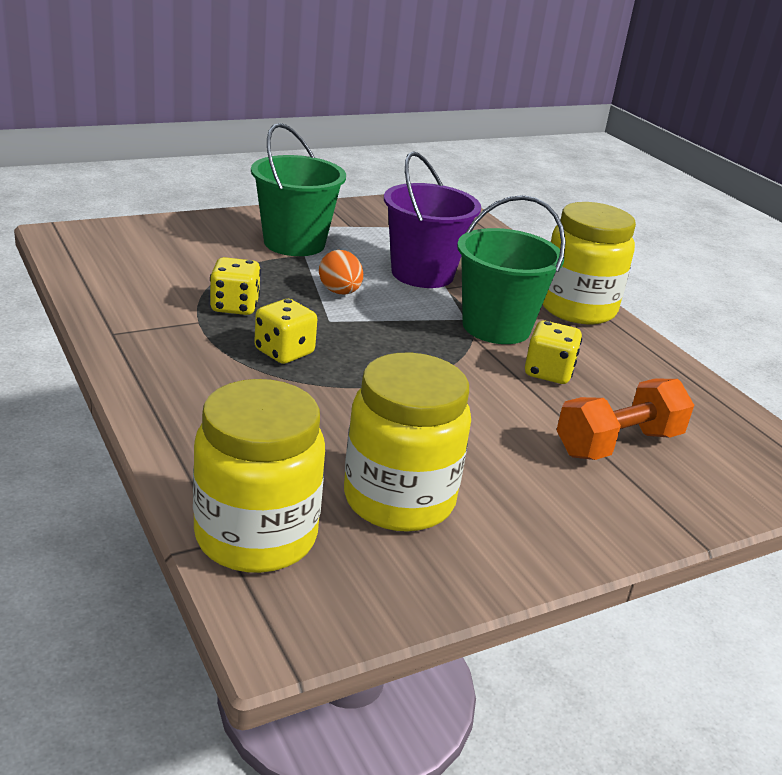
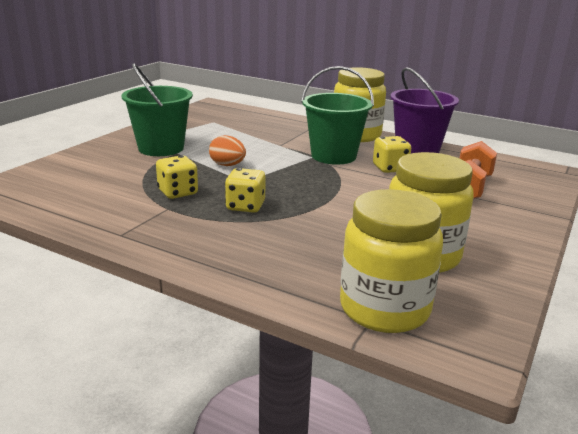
camera: 30 degrees left, 5 degrees down
(422, 274) = (257, 142): purple bucket -> purple bucket (417, 149)

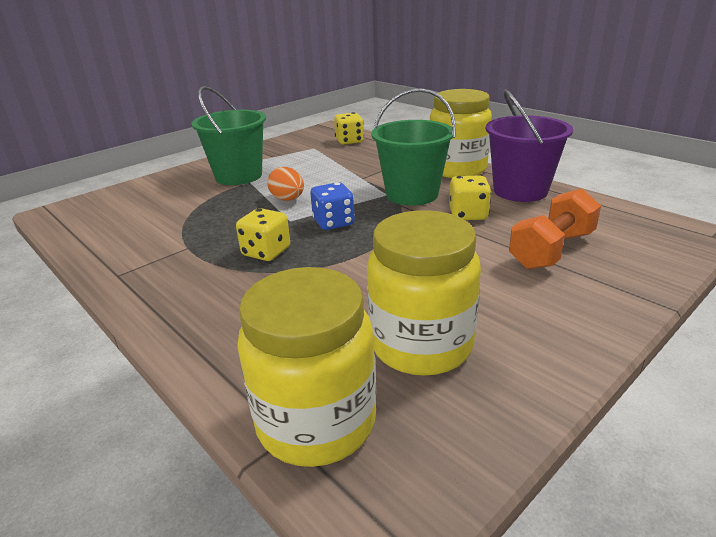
camera: 20 degrees right, 5 degrees up
(178, 192) = (212, 229): yellow dice -> yellow dice (349, 141)
(285, 181) = (333, 223): none -> blue dice

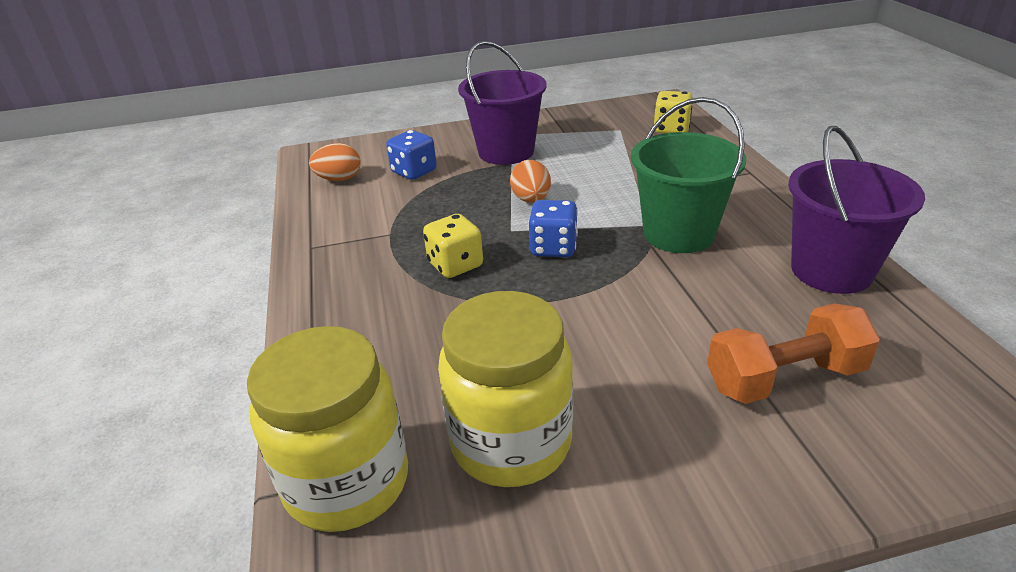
camera: 30 degrees right, 5 degrees up
(101, 223) = (339, 179): none -> orange egg
(170, 203) = (414, 172): none -> blue dice
(238, 176) = (506, 152): green bucket -> purple bucket
(457, 169) = (774, 210): yellow jar -> none
(468, 214) = (722, 286): yellow dice -> none

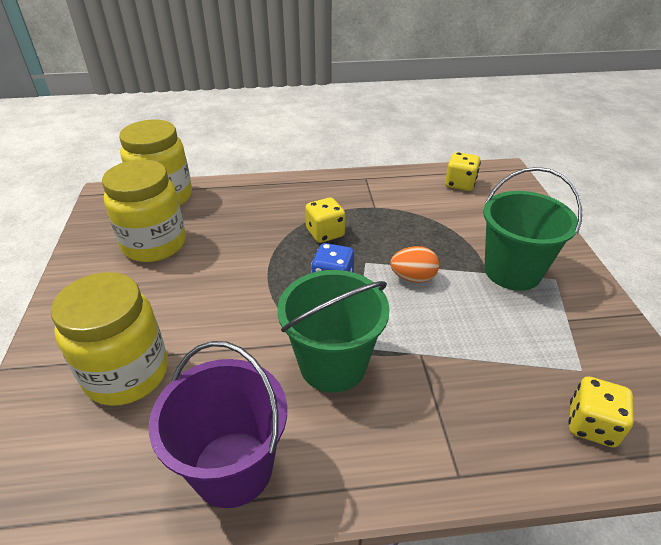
camera: 95 degrees right, 5 degrees up
(339, 179) = (460, 184): orange egg -> yellow dice
(414, 172) = (471, 218): blue dice -> none
(506, 152) = (512, 271): purple bucket -> green bucket
(784, 378) = (127, 373): orange dumbbell -> yellow jar

